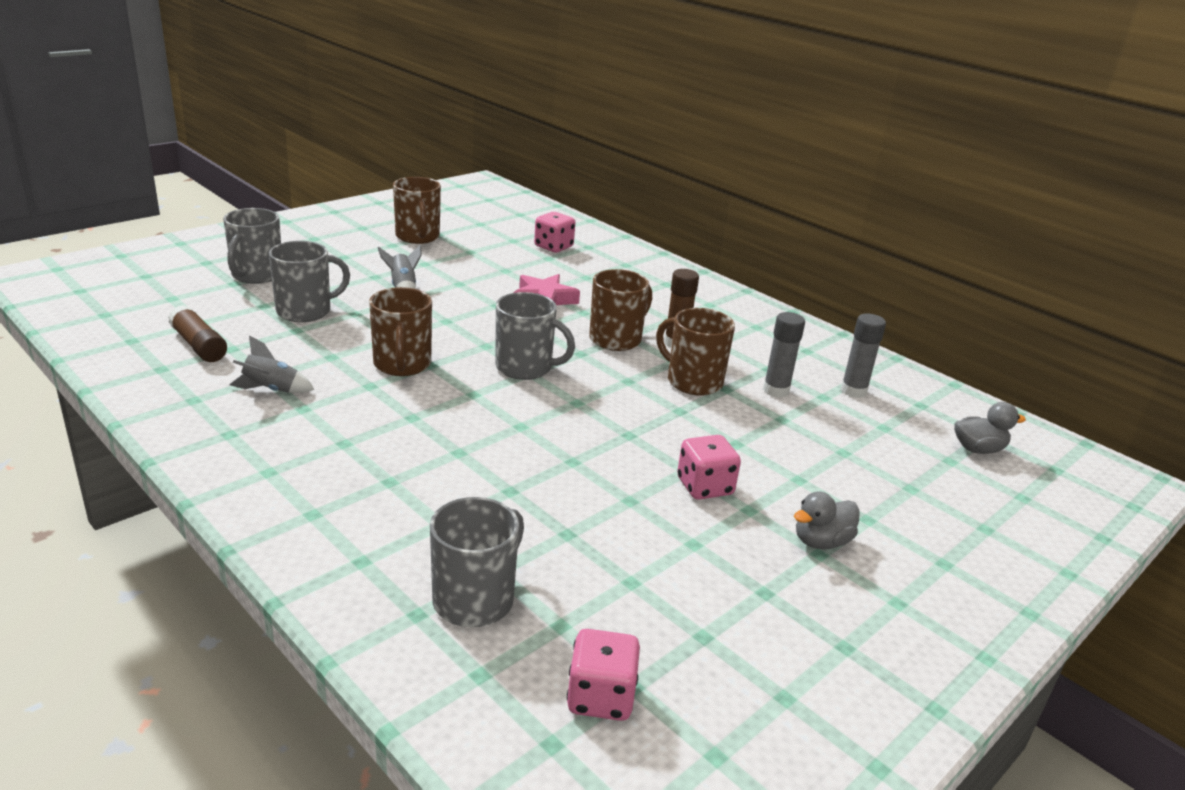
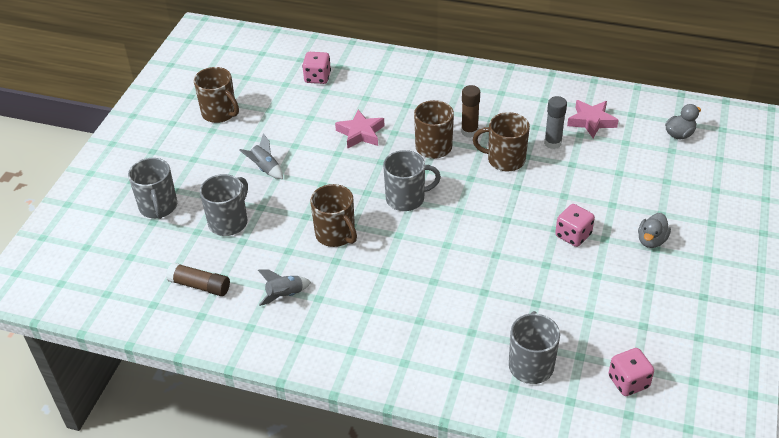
camera: 25 degrees left, 15 degrees up
(853, 391) = (591, 121): grey glue stick -> pink star

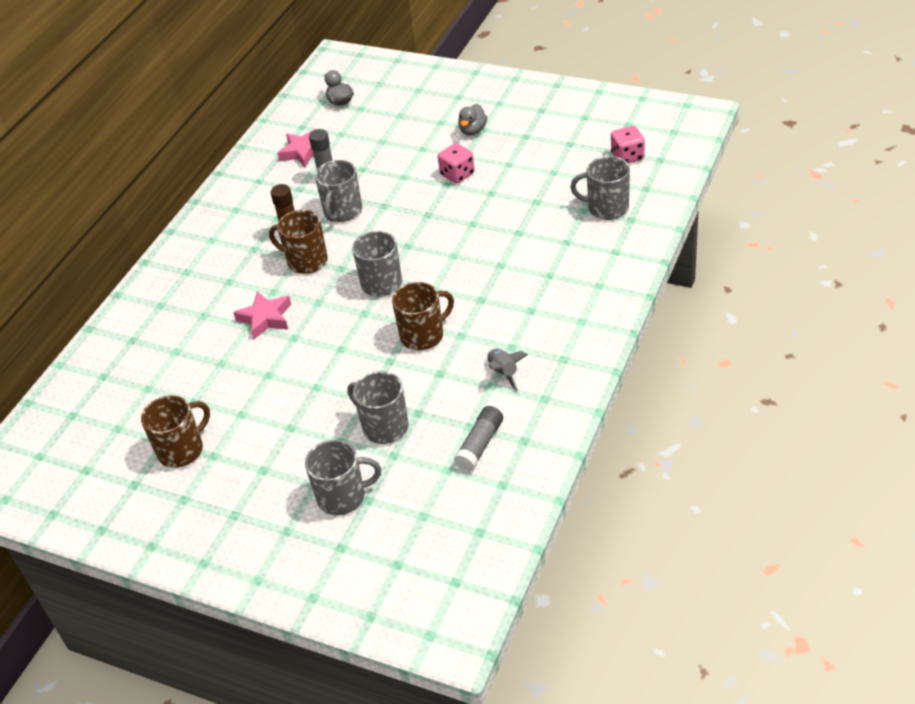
camera: 80 degrees left, 0 degrees up
(200, 286) = (480, 445): brown glue stick -> grey glue stick
(265, 169) = (301, 399): grey rocket -> none
(317, 77) = (147, 358): pink dice -> none
(505, 160) = (342, 211): brown mug -> grey mug
(651, 240) = (473, 130): grey duck -> grey duck turned 75 degrees clockwise

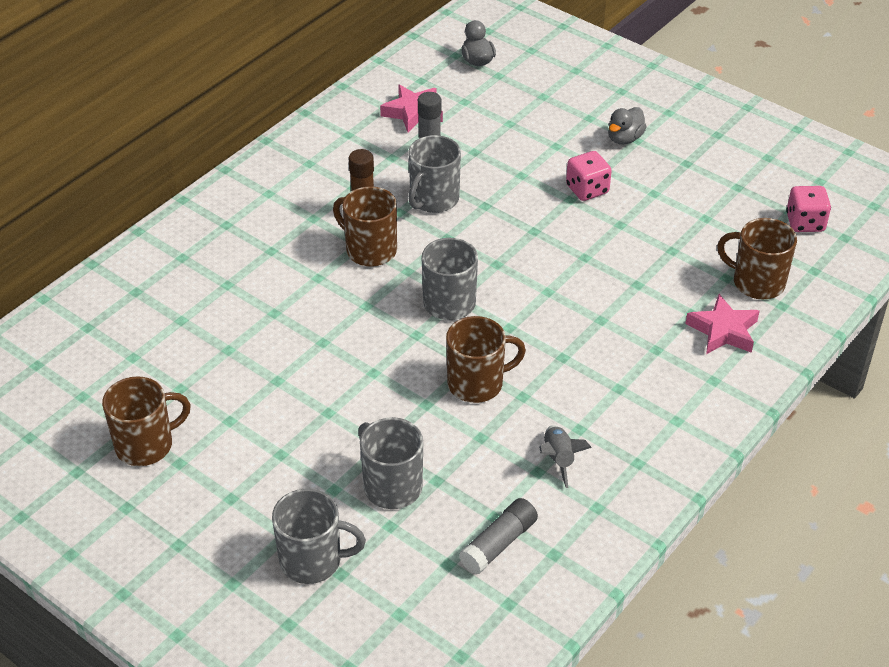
camera: 10 degrees right, 0 degrees up
(265, 318) = (298, 309): pink star -> pink star (723, 331)
(607, 208) = (757, 282): grey mug -> brown mug

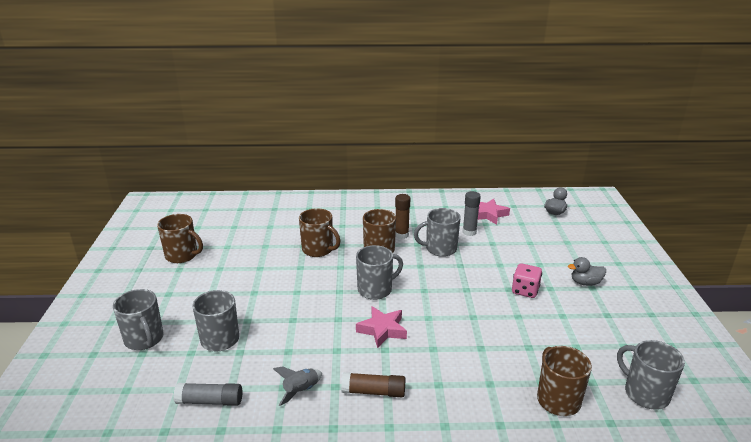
camera: 50 degrees right, 15 degrees down
(477, 383) = (327, 329): brown mug -> brown mug (318, 249)
(618, 403) = (374, 392): none -> brown glue stick
(723, 331) = (493, 406): pink star -> pink star (382, 330)
(805, 223) = (645, 393): pink dice -> grey mug

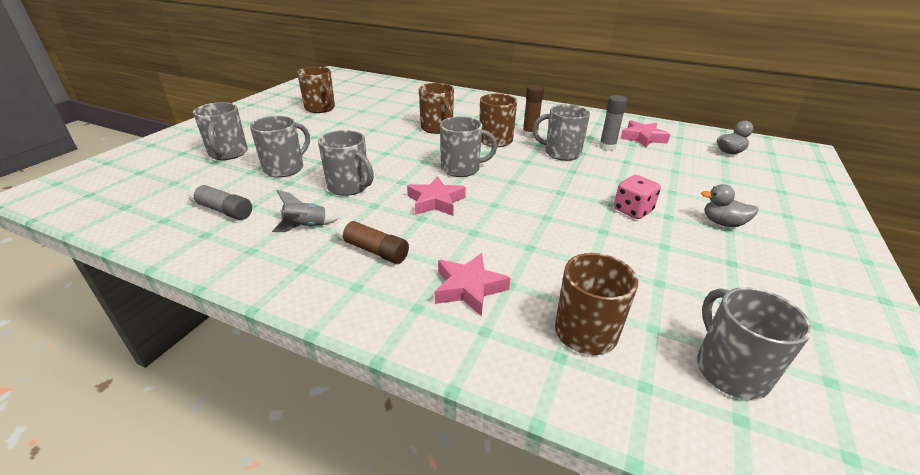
camera: 25 degrees right, 5 degrees up
(299, 339) = (349, 187): none -> grey mug
(466, 397) = (468, 288): none -> pink star

